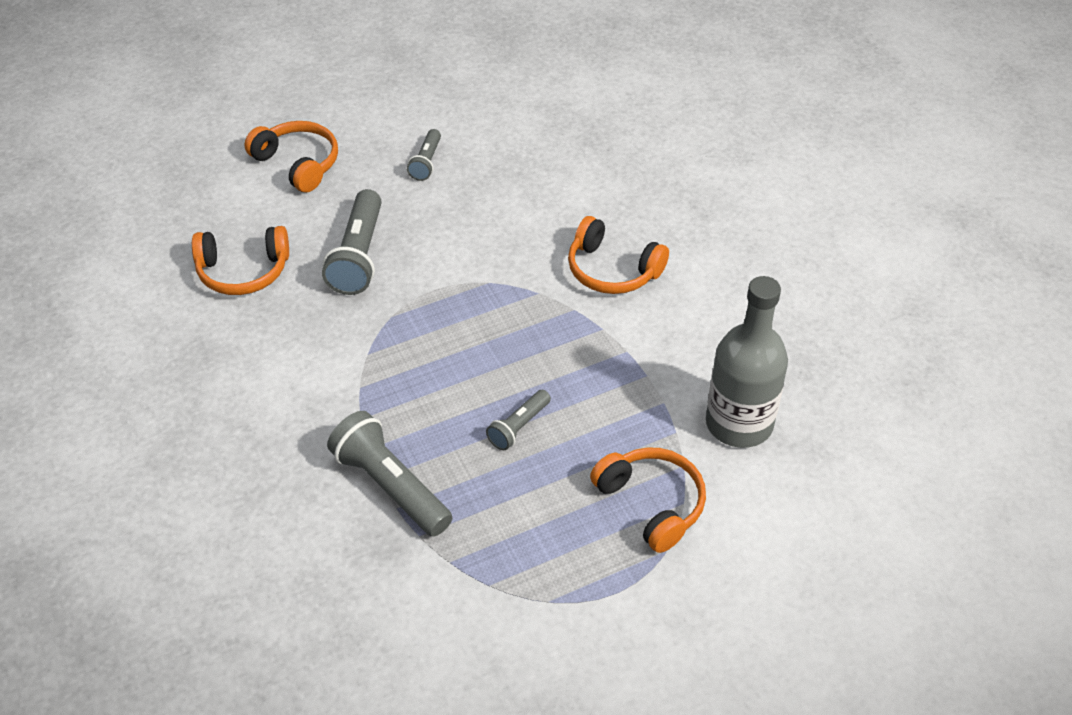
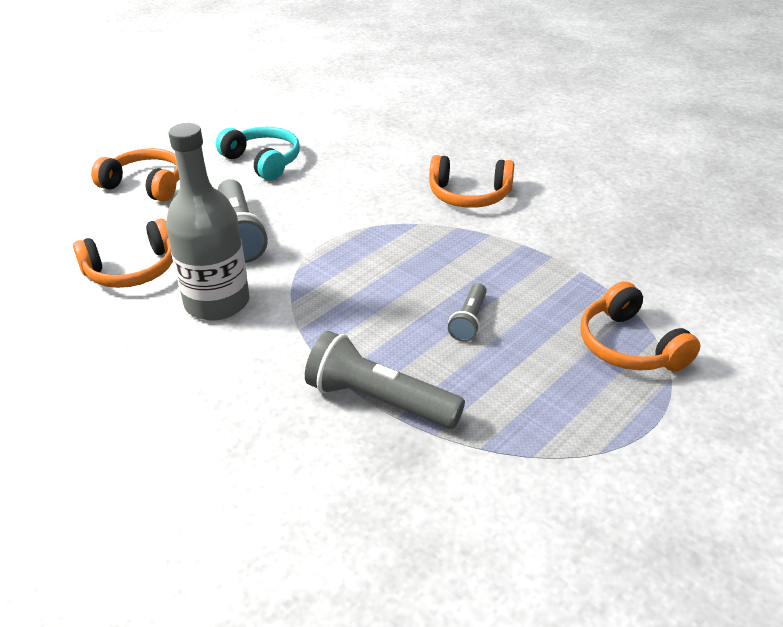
camera: 20 degrees left, 10 degrees down
(426, 162) = (263, 161): grey flashlight -> turquoise headphones
(651, 503) = (629, 346): orange headphones -> orange headphones turned 150 degrees counterclockwise
(739, 423) = (653, 269): grey bottle -> grey bottle (217, 302)

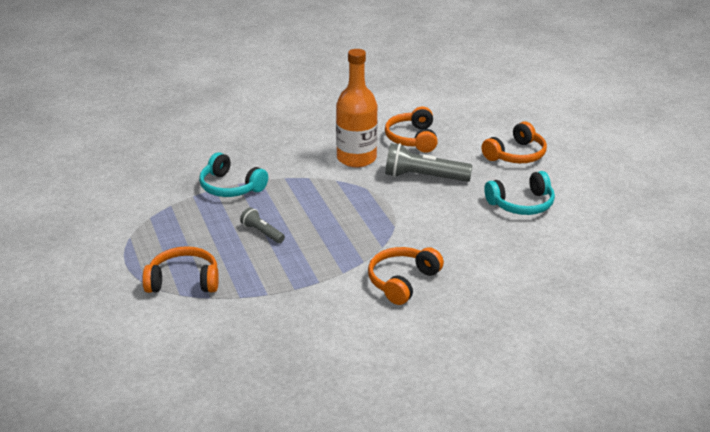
camera: 115 degrees right, 5 degrees down
(217, 302) = (356, 158): grey bottle -> orange bottle
(379, 400) = (230, 187): grey flashlight -> turquoise headphones

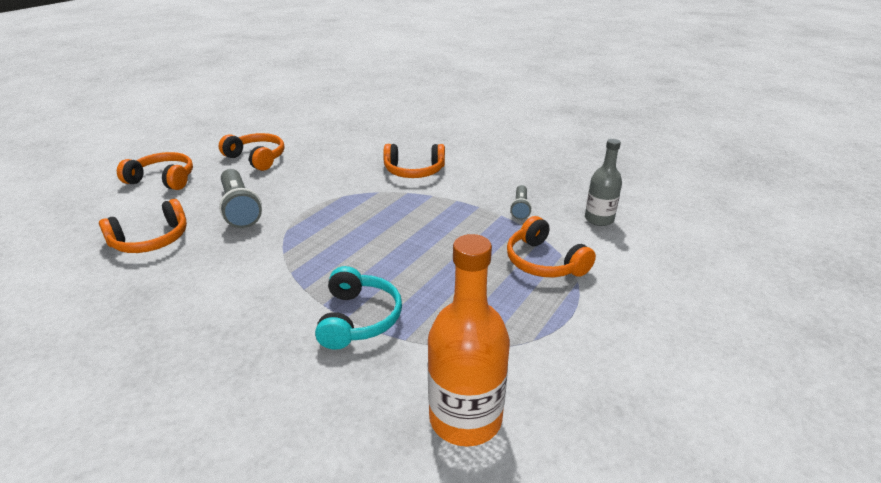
camera: 125 degrees left, 0 degrees up
(192, 346) = (599, 219): none -> grey bottle
(262, 232) = (423, 255): grey flashlight -> grey flashlight (520, 208)
(356, 158) = (222, 258): orange bottle -> orange bottle (465, 418)
(521, 204) = (257, 158): turquoise headphones -> orange headphones

